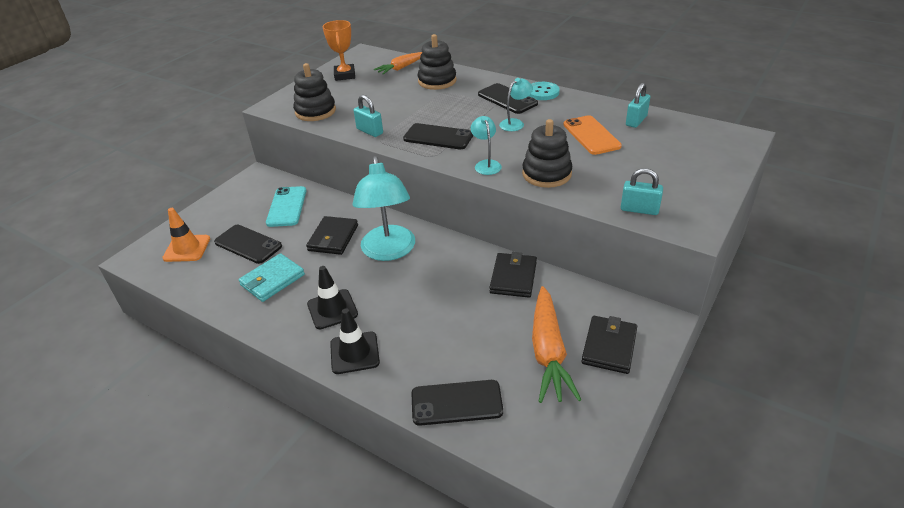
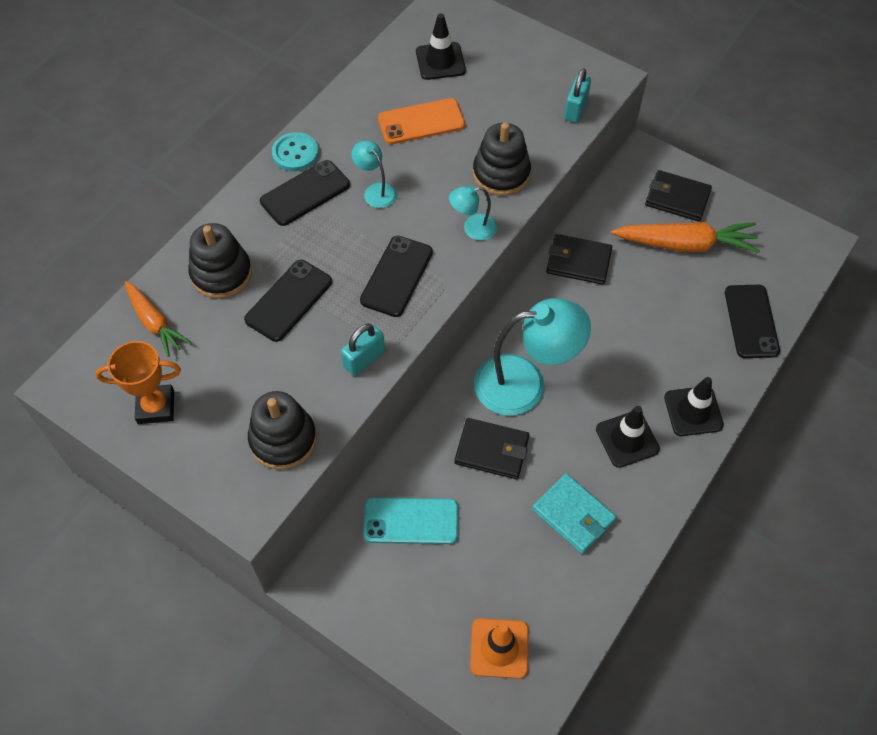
camera: 90 degrees left, 20 degrees up
(248, 244) = (496, 560): black phone -> black phone (288, 300)
(636, 121) = (394, 76): turquoise padlock -> none
(664, 139) = (440, 61): none -> black traffic cone

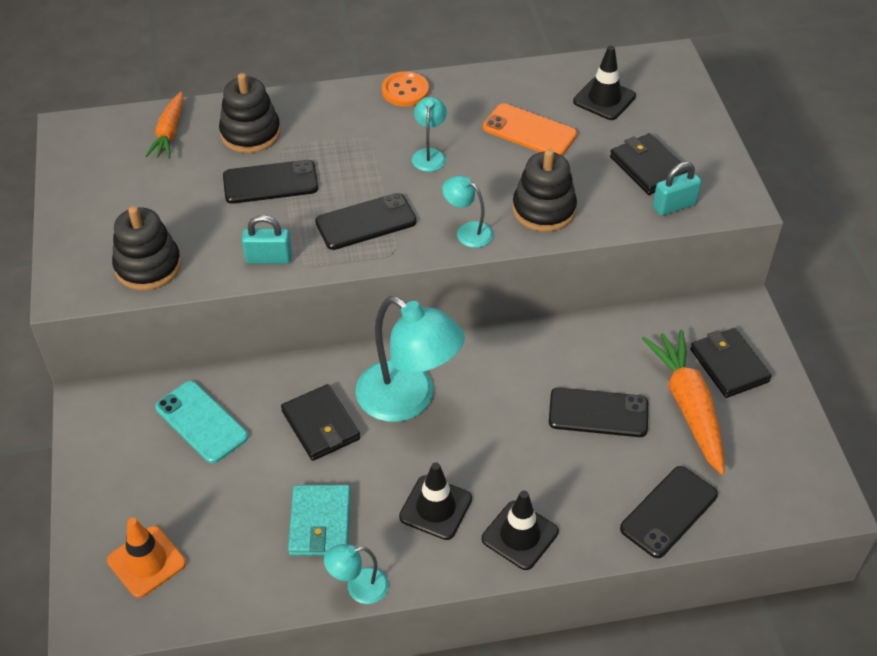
camera: 45 degrees right, 10 degrees down
(156, 407) = (102, 184): orange trophy -> none
(295, 153) = (405, 91): turquoise button -> orange button
(305, 193) = (376, 121): black phone -> black phone (598, 413)
(578, 261) = (571, 348): black wallet -> black wallet (648, 167)
(646, 533) = (358, 587): none -> turquoise lamp
(685, 244) = (688, 406): orange carrot -> orange carrot turned 150 degrees counterclockwise

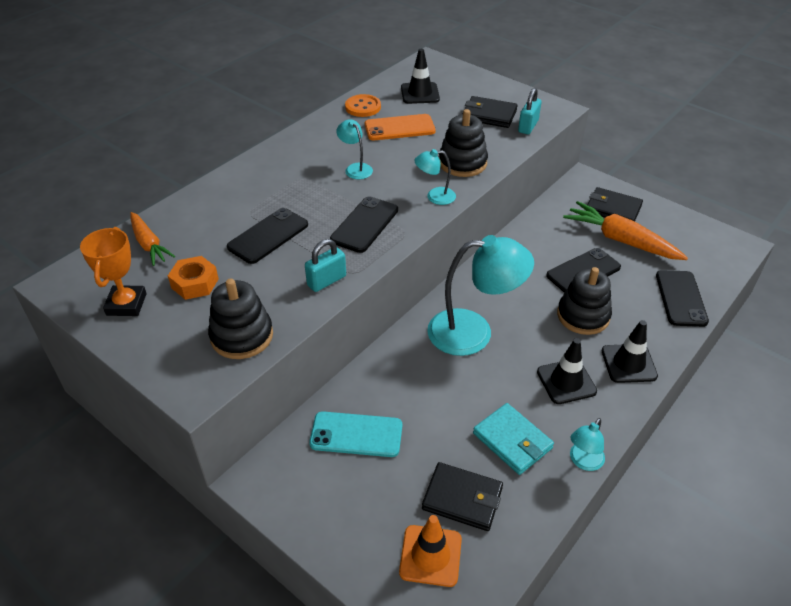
camera: 40 degrees left, 5 degrees down
(97, 181) = (126, 304): none -> orange trophy
(165, 193) = (195, 283): none -> orange nut
(250, 133) = (214, 215): black stacking toy -> black stacking toy (583, 316)
(320, 425) = (438, 382): black wallet -> black wallet (462, 499)
(405, 91) = (293, 142): orange button -> orange button (363, 107)

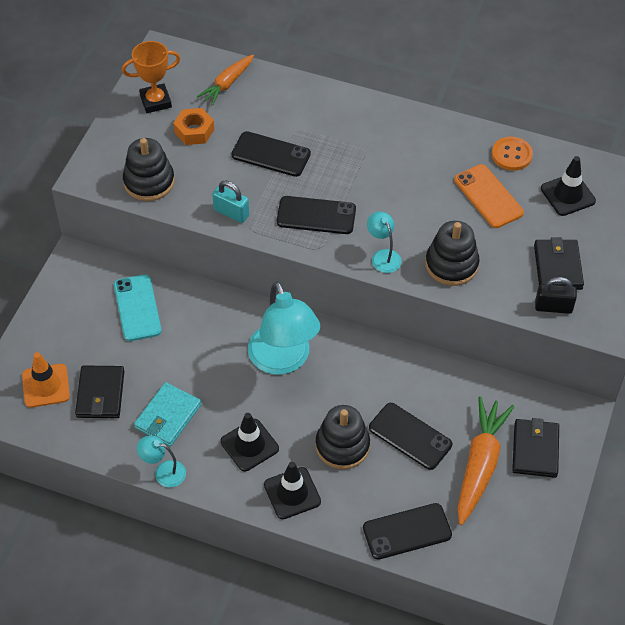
camera: 70 degrees right, 10 degrees up
(355, 168) = (399, 182): turquoise lamp -> none
(528, 126) = (553, 307): turquoise padlock -> black padlock

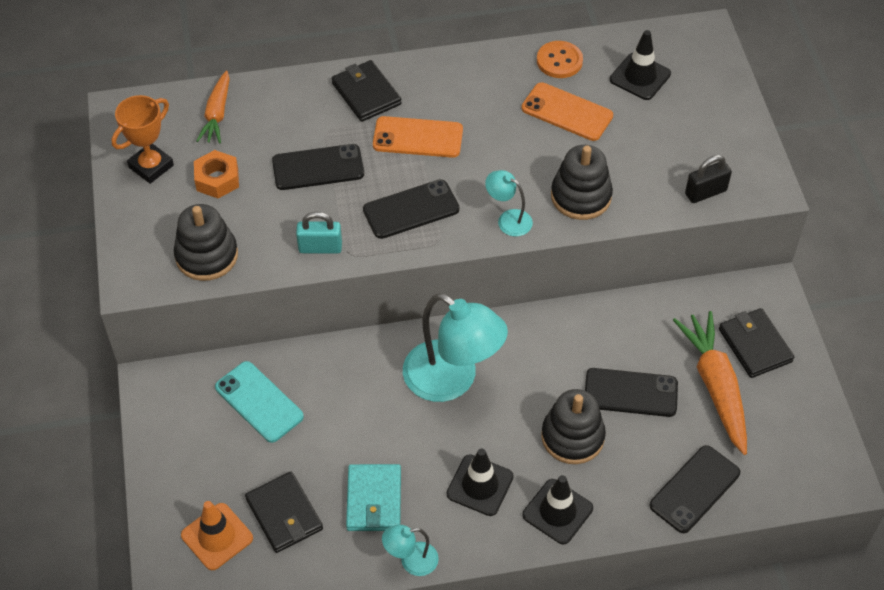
camera: 30 degrees left, 0 degrees up
(359, 165) = (418, 138): none -> orange phone
(558, 267) = (681, 151): black wallet -> black wallet (366, 94)

